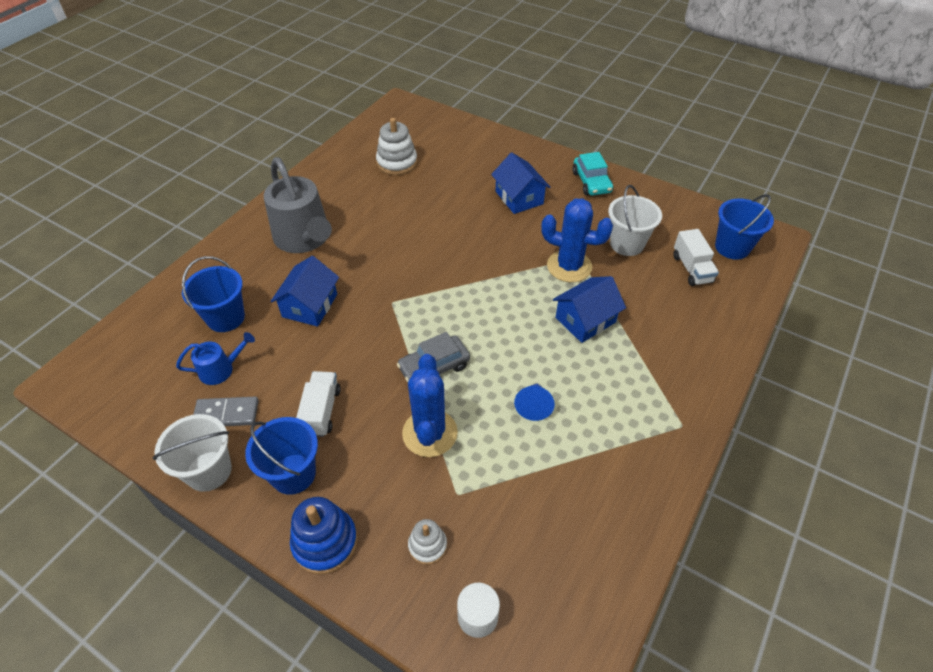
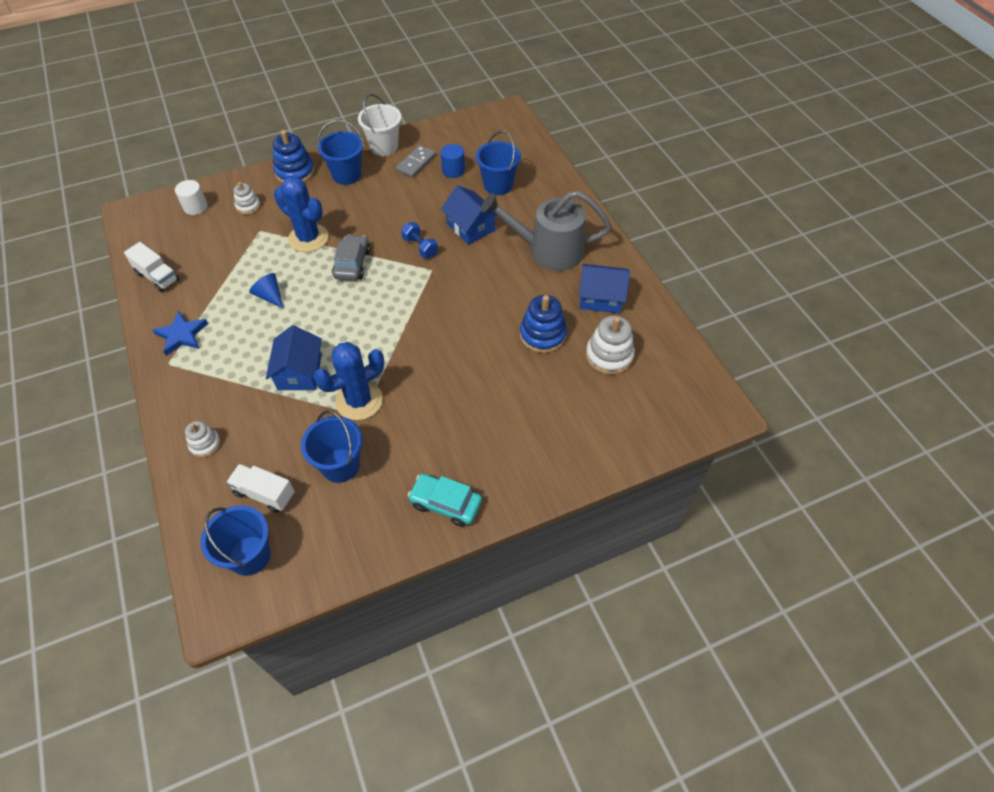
camera: 125 degrees right, 5 degrees up
(221, 369) = (453, 170): blue watering can -> blue cylinder
(321, 411) = (375, 200): white truck -> white truck (157, 277)
(368, 327) = (420, 247): none -> blue dumbbell
(407, 201) = (542, 335): none -> blue stacking toy
(519, 197) = (476, 422): blue house -> blue house (601, 298)
(626, 244) = (340, 465): white bucket -> blue bucket
(646, 443) = (182, 335): none -> blue star
(705, 332) = (205, 444): none -> white stacking toy

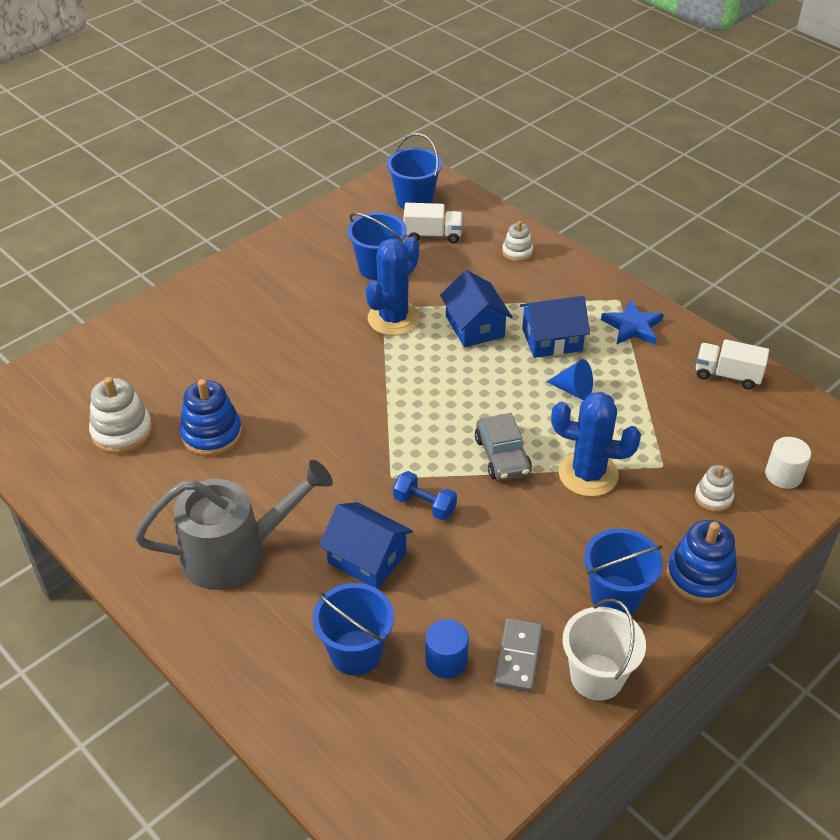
camera: 160 degrees right, 10 degrees down
(445, 503) = (264, 266): turquoise car -> none
(601, 298) = (143, 502): blue house -> blue house (552, 340)

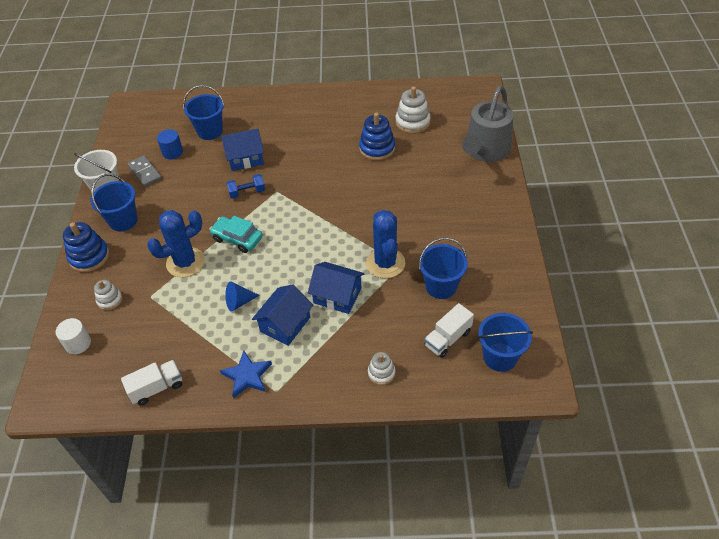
camera: 135 degrees right, 5 degrees up
(235, 552) = (299, 124): grey watering can -> grey watering can (485, 151)
(502, 456) = (237, 239): grey car -> turquoise car

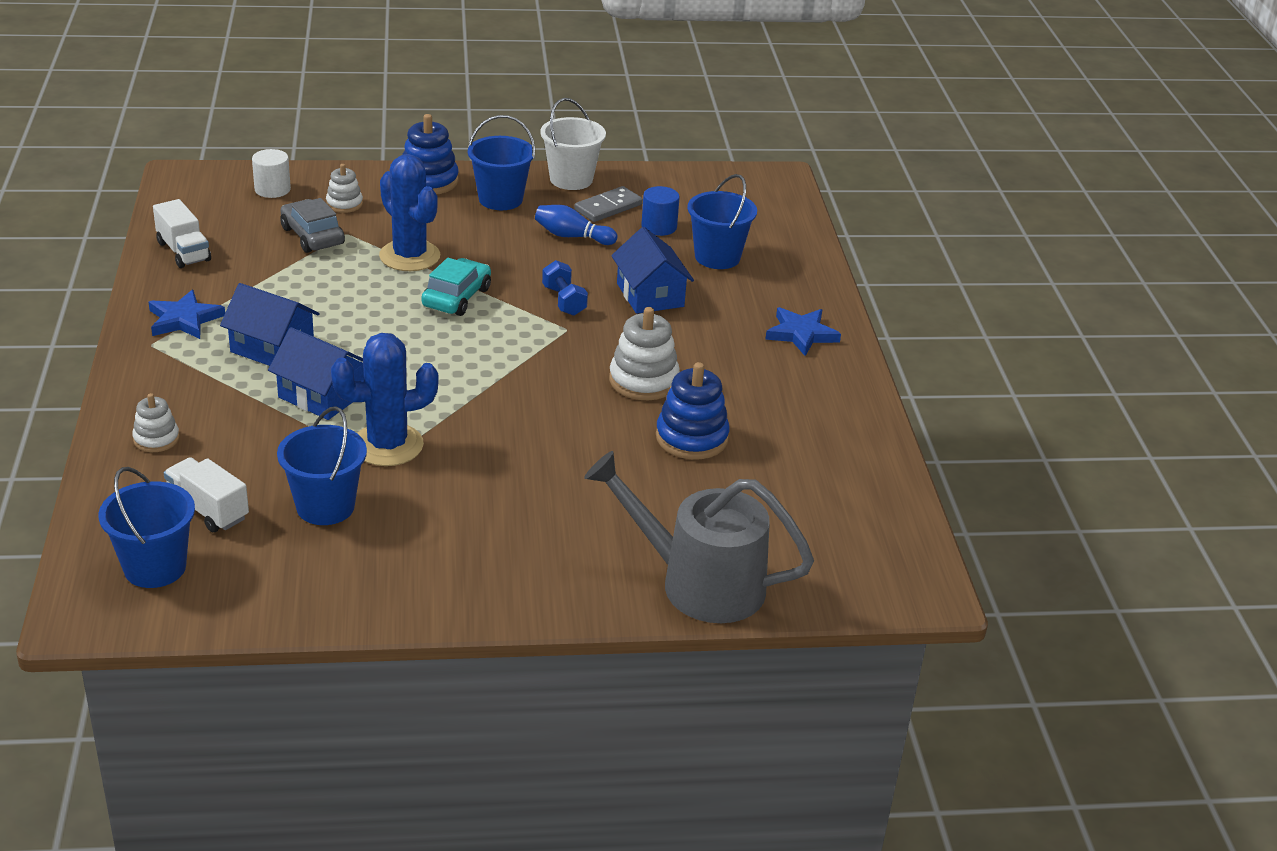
camera: 80 degrees right, 15 degrees down
(150, 314) = (312, 236): none -> grey car
(176, 188) = (572, 236): none -> blue bowling pin
(239, 302) = (323, 306): blue cone -> none
(289, 106) = (801, 334): none -> blue star
(337, 296) = (321, 395): blue house -> blue house turned 75 degrees counterclockwise
(412, 122) = (780, 484): white stacking toy -> white stacking toy (643, 381)

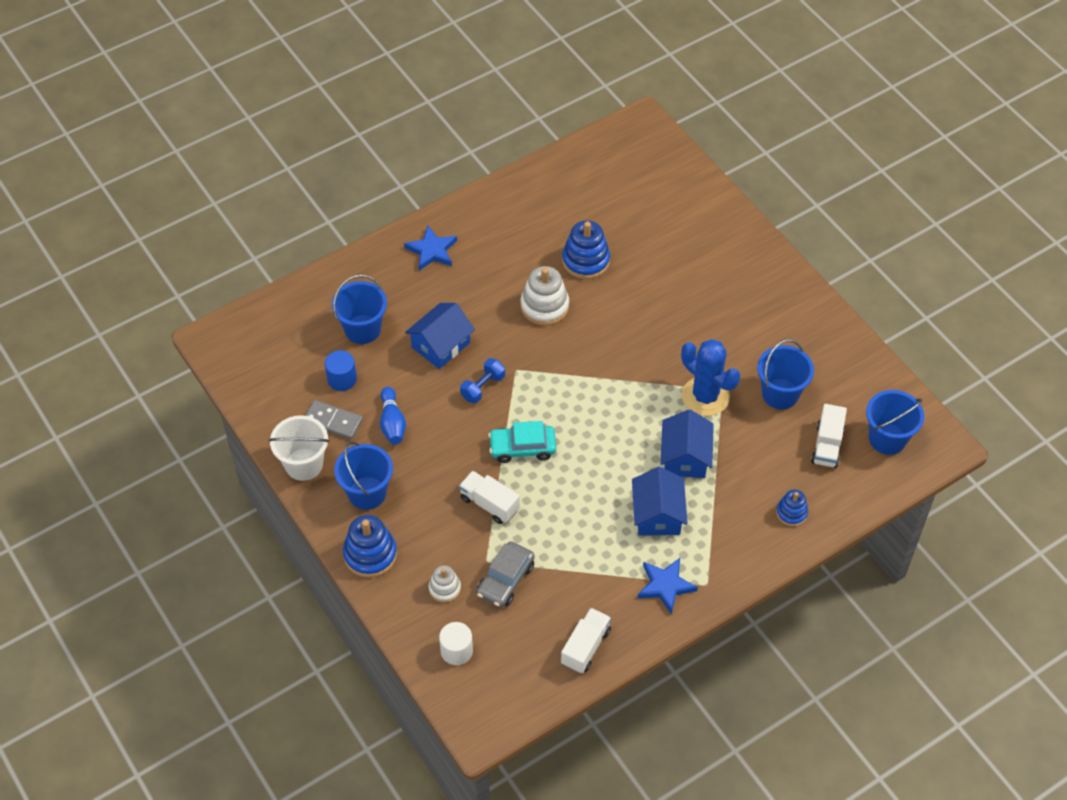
camera: 115 degrees left, 20 degrees up
(156, 439) = (791, 513): white stacking toy -> blue stacking toy
(409, 256) = (489, 504): blue cactus -> white truck
(699, 583) = (708, 209): grey watering can -> none

